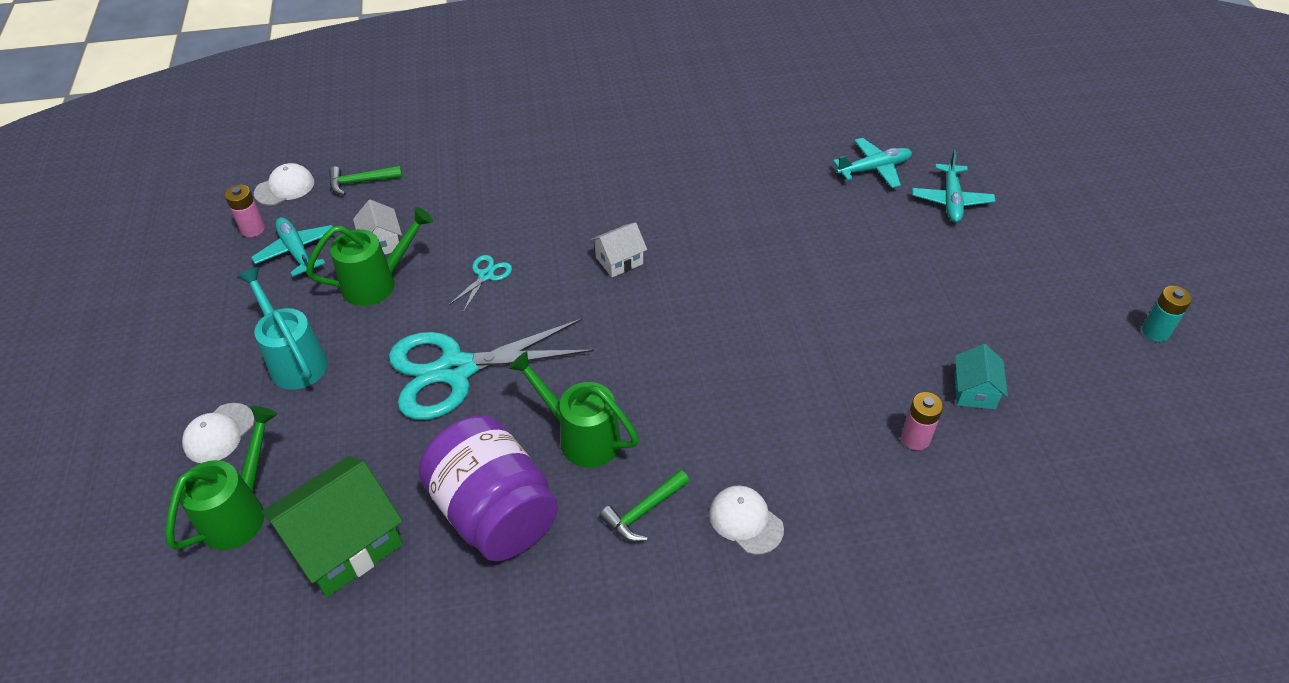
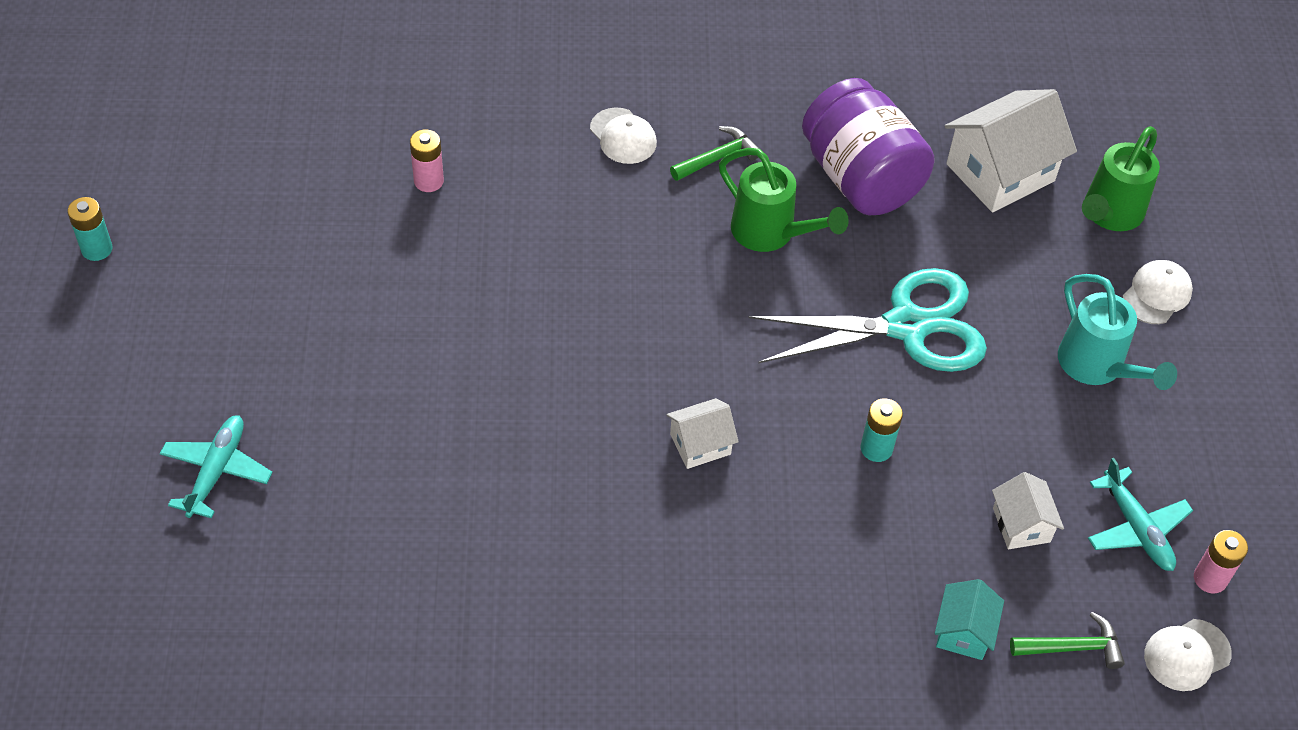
camera: 175 degrees left, 5 degrees up
(345, 544) = (1000, 172): green house -> white house
(377, 283) = (1017, 459): green watering can -> none
(486, 276) = (876, 448): turquoise scissors -> turquoise battery
(874, 169) = (295, 546): turquoise plane -> none
(974, 391) = (341, 217): turquoise house -> turquoise house (963, 631)

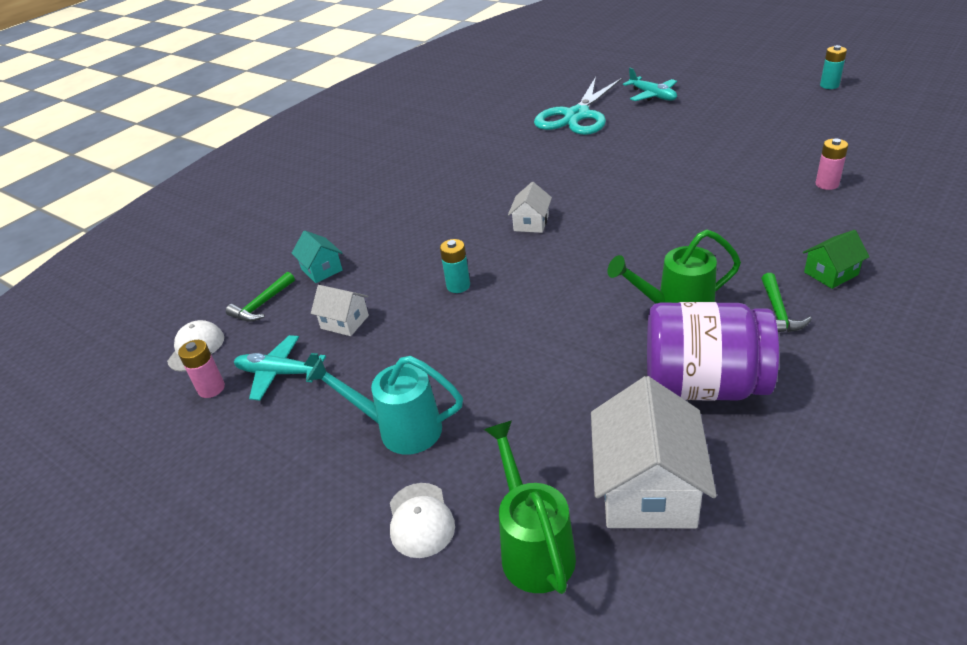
camera: 135 degrees right, 15 degrees down
(623, 136) = (831, 273): white cap -> green house
(906, 326) = (534, 342): turquoise scissors -> turquoise scissors (577, 115)

